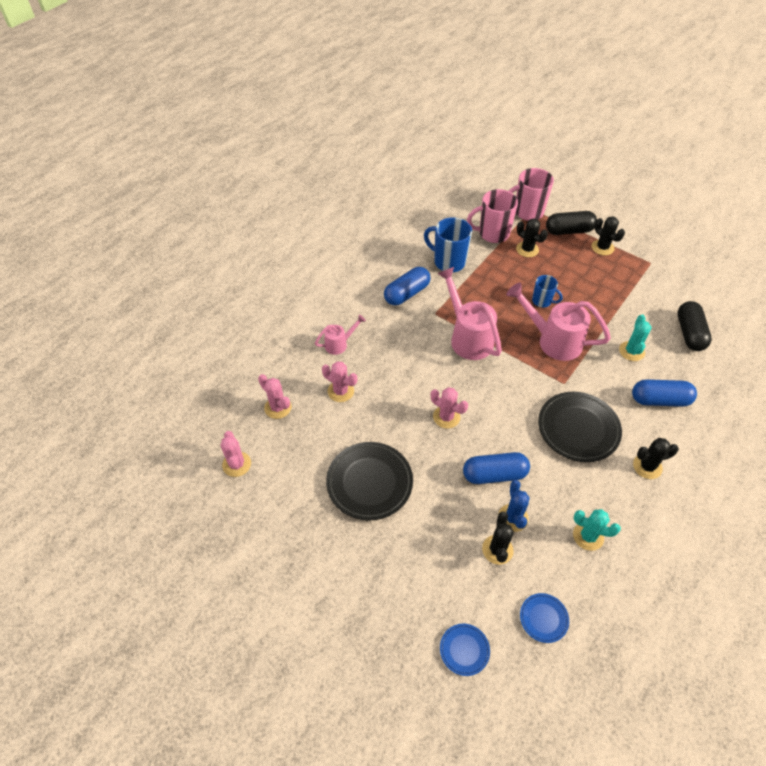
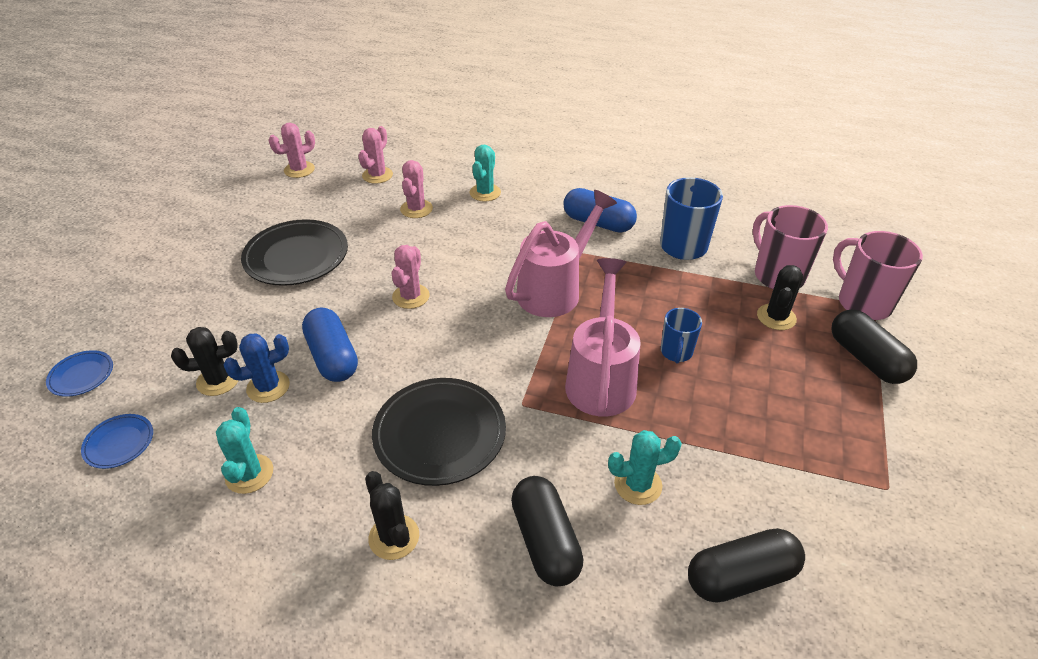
camera: 70 degrees right, 10 degrees down
(340, 344) = (485, 193): pink watering can -> turquoise cactus
(602, 247) = (865, 410): black cactus -> none
(660, 400) = (545, 541): blue capsule -> black capsule

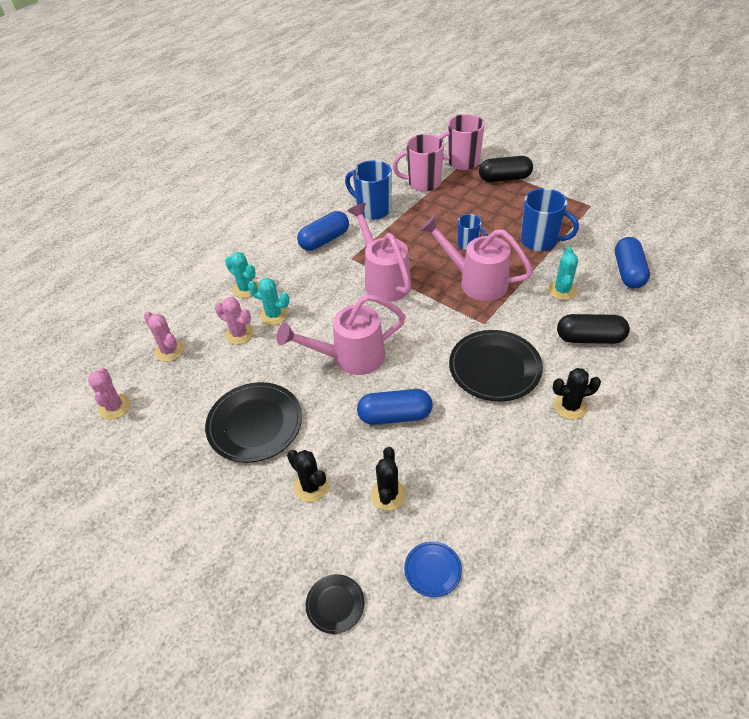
camera: 65 degrees left, 5 degrees up
(81, 375) = (335, 604): blue plate -> black plate
(249, 474) = (494, 480): turquoise cactus -> turquoise cactus (273, 315)
(268, 387) = (410, 460): blue cactus -> none
(411, 296) = (349, 358): pink cactus -> pink watering can
(739, 434) = (540, 241): none -> blue mug
(741, 576) = (628, 272): black capsule -> blue capsule
(776, 317) = (458, 196): black cactus -> black cactus (311, 486)

